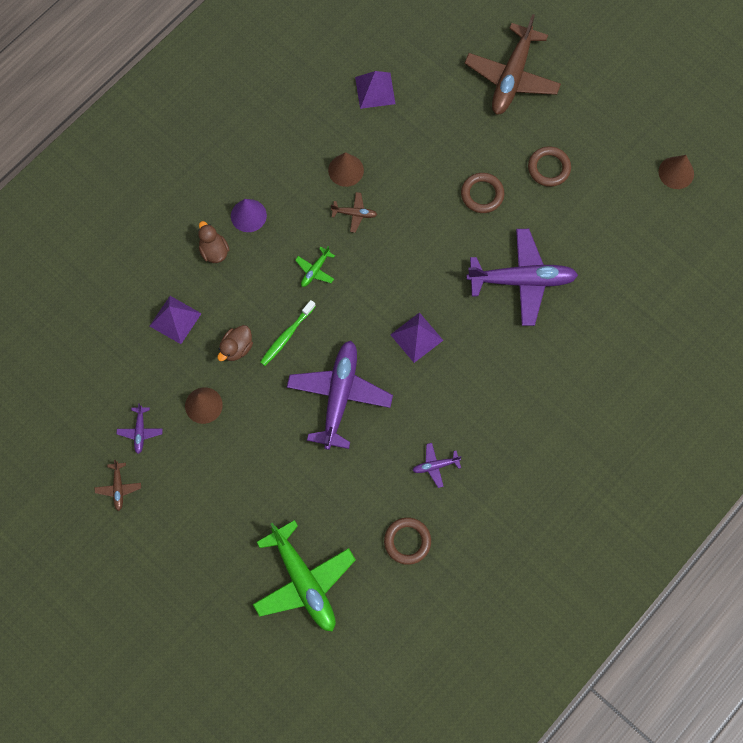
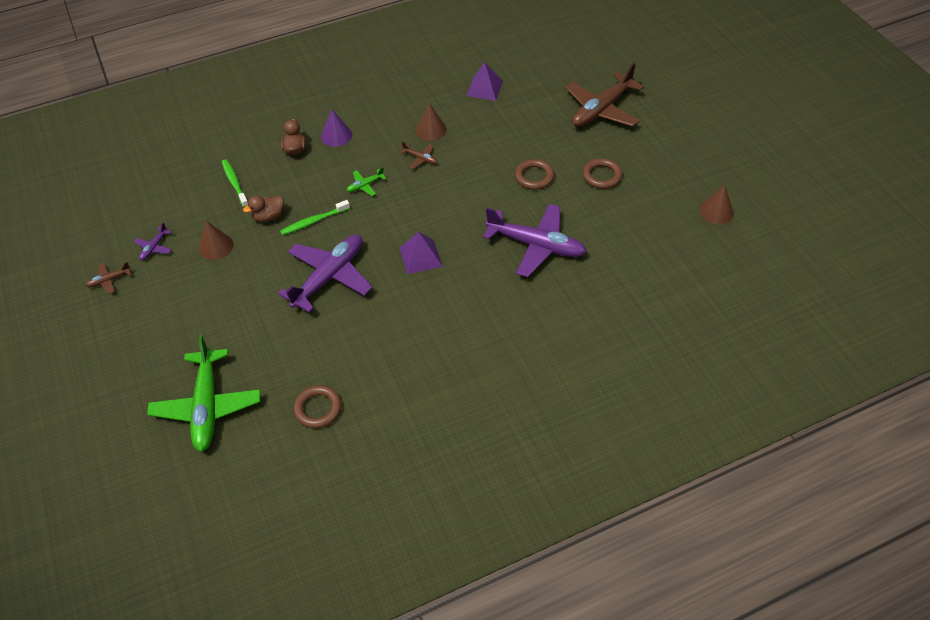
camera: 25 degrees right, 20 degrees down
(118, 488) = (109, 280): brown plane -> brown plane turned 45 degrees clockwise
(175, 319) = (235, 183): purple pyramid -> green toothbrush
(435, 466) = (379, 357): purple plane -> none

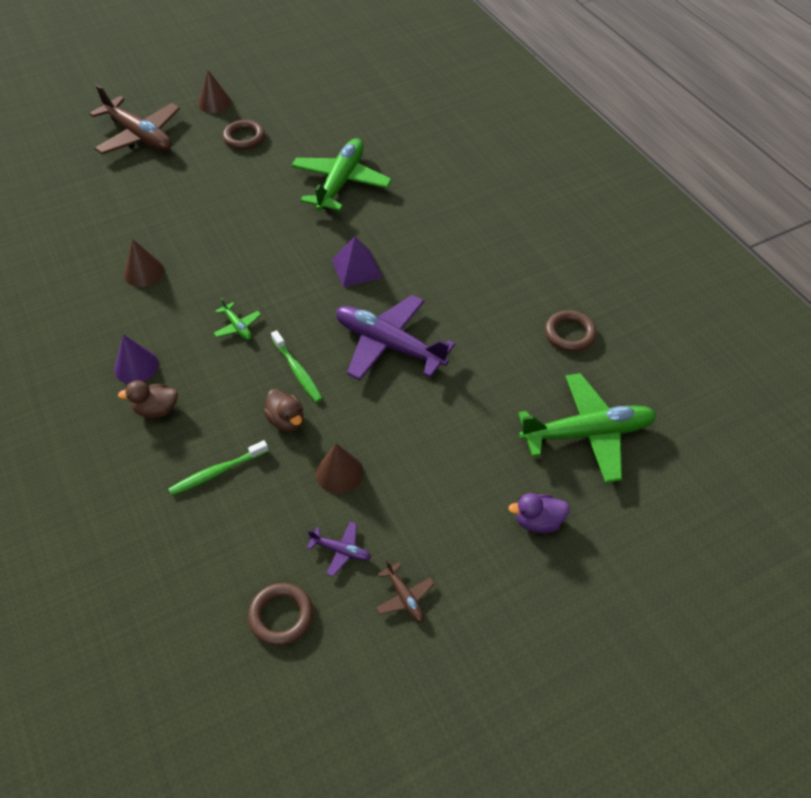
camera: 95 degrees left, 0 degrees up
(139, 361) = (538, 521): none -> purple duck
(420, 159) = (196, 278): brown plane -> none
(484, 88) = (76, 227): purple pyramid -> none
(534, 177) = (239, 185): brown ring -> brown ring (281, 616)
(536, 245) = (341, 182): purple plane -> green plane
(716, 211) = (299, 71): brown cone -> brown cone (214, 103)

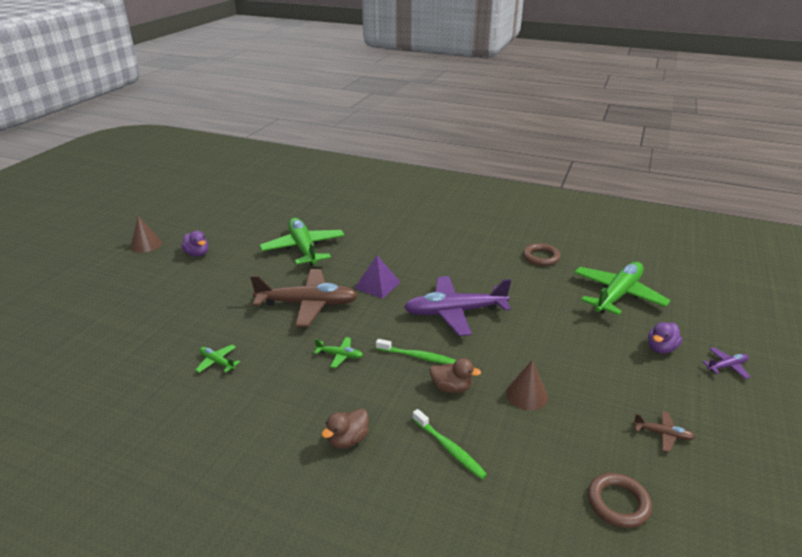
camera: 40 degrees left, 20 degrees down
(136, 366) = (292, 423): purple cone -> none
(139, 136) = (102, 286): brown plane -> brown plane (308, 304)
(144, 272) = (217, 362): brown cone -> green plane
(217, 472) = (449, 448): green toothbrush -> green toothbrush turned 60 degrees counterclockwise
(244, 138) = (197, 254): brown ring -> purple duck
(341, 551) = (592, 436): purple plane -> purple plane (727, 366)

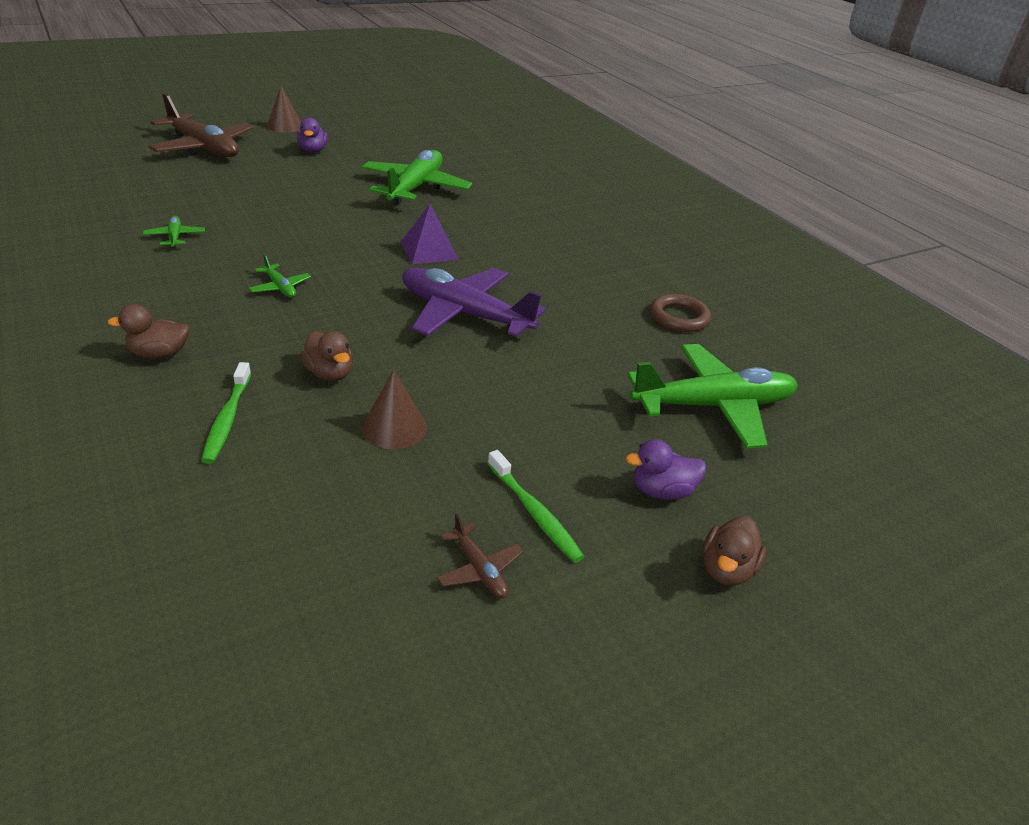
camera: 35 degrees right, 5 degrees up
(308, 304) = (331, 233): brown plane -> brown plane (204, 148)
(418, 357) = (349, 329): green toothbrush -> green toothbrush (534, 513)
(618, 503) = (292, 586): brown ring -> none
(727, 366) = (726, 569): purple plane -> brown duck

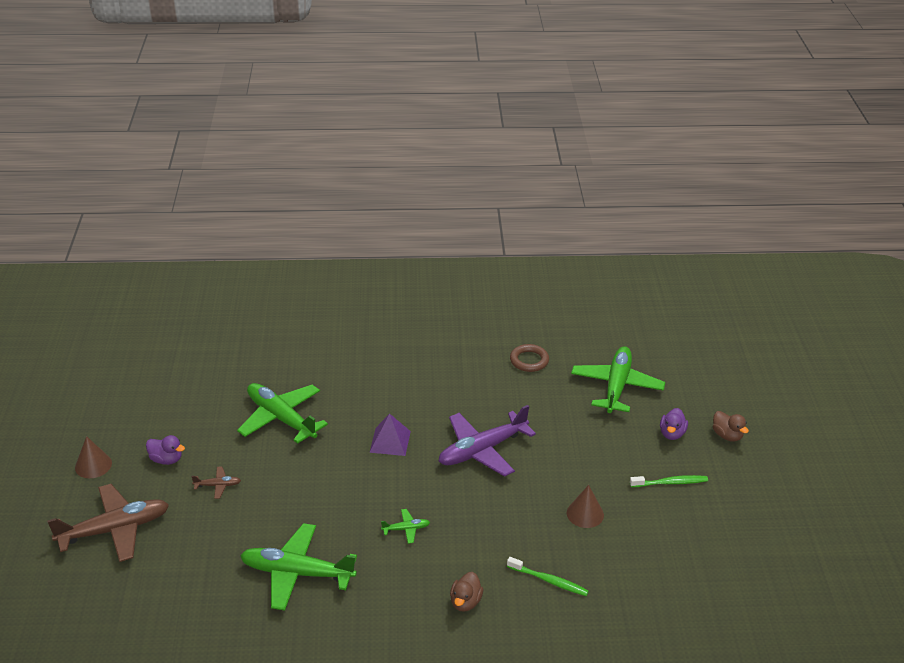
camera: 60 degrees left, 0 degrees up
(175, 237) = (297, 573): green plane -> green plane, size x2.32
(329, 373) = (521, 528): brown duck -> none
(479, 569) = (699, 513): brown plane -> brown plane (218, 485)

